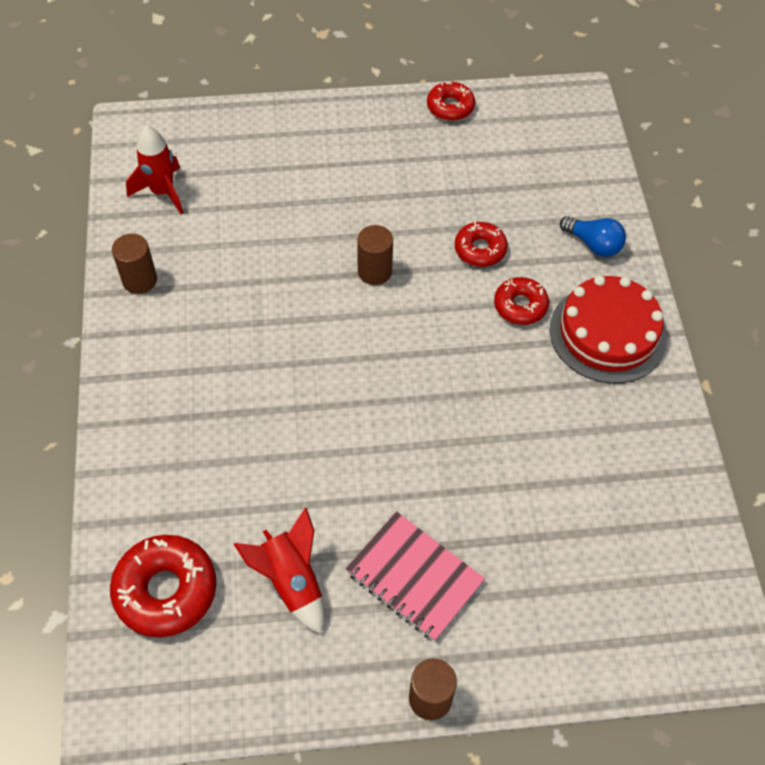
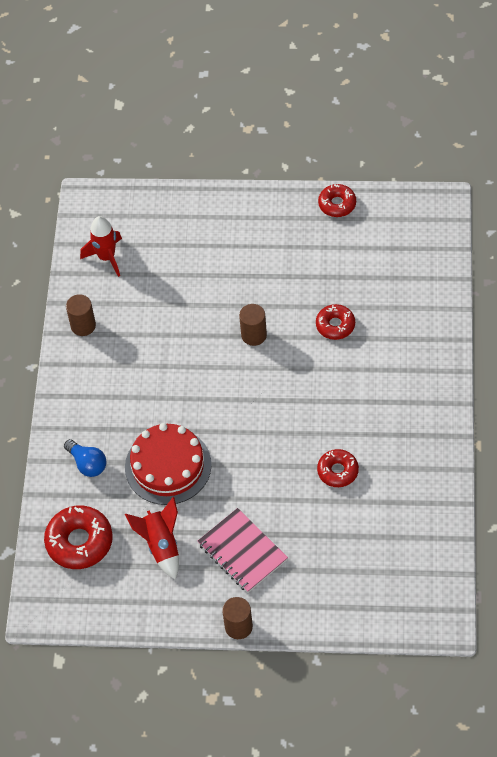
camera: 15 degrees right, 0 degrees up
(520, 306) = (355, 372): red donut -> red donut (338, 471)
(593, 244) = (422, 329): blue light bulb -> blue light bulb (87, 464)
(607, 333) = (415, 399): red cake -> red cake (168, 466)

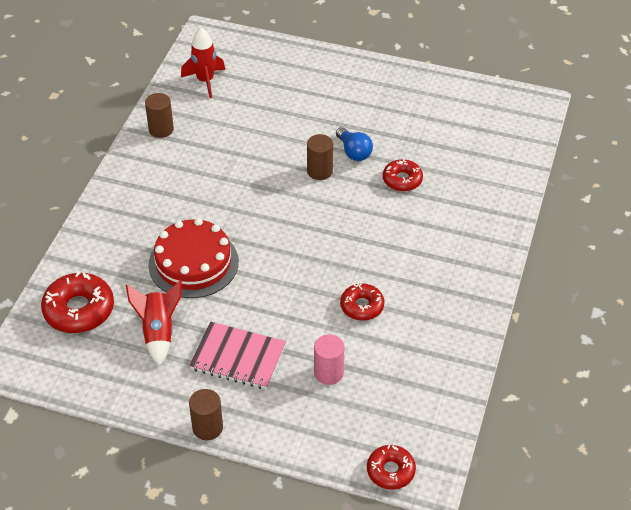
camera: 10 degrees right, 10 degrees down
(87, 464) = (116, 243): blue light bulb -> blue light bulb (354, 152)
(242, 552) = (238, 357): pink notebook -> pink notebook turned 45 degrees counterclockwise
(328, 546) = (328, 373): none -> pink cylinder
(337, 204) = (436, 83): red donut -> red donut (390, 471)

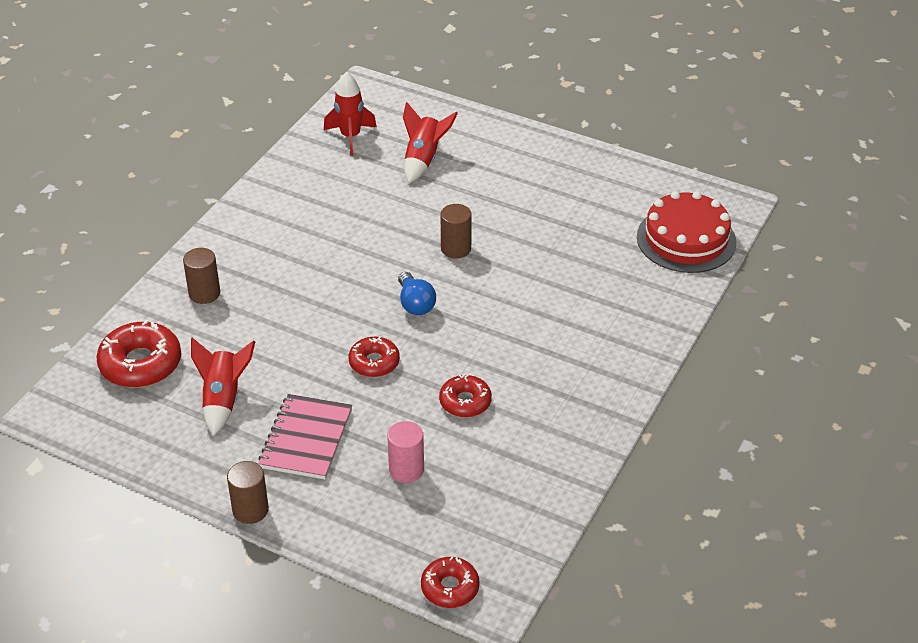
camera: 10 degrees right, 5 degrees down
(161, 129) = (286, 183): brown cylinder -> brown cylinder (204, 293)
(193, 263) = (283, 330): red cake -> red cake (686, 239)
(238, 357) = (306, 439): pink notebook -> pink notebook turned 75 degrees clockwise
(272, 94) = (423, 159): none -> red rocket
(354, 152) = (501, 232): blue light bulb -> blue light bulb (415, 304)
(402, 180) = (550, 269): red donut -> red donut (374, 362)

